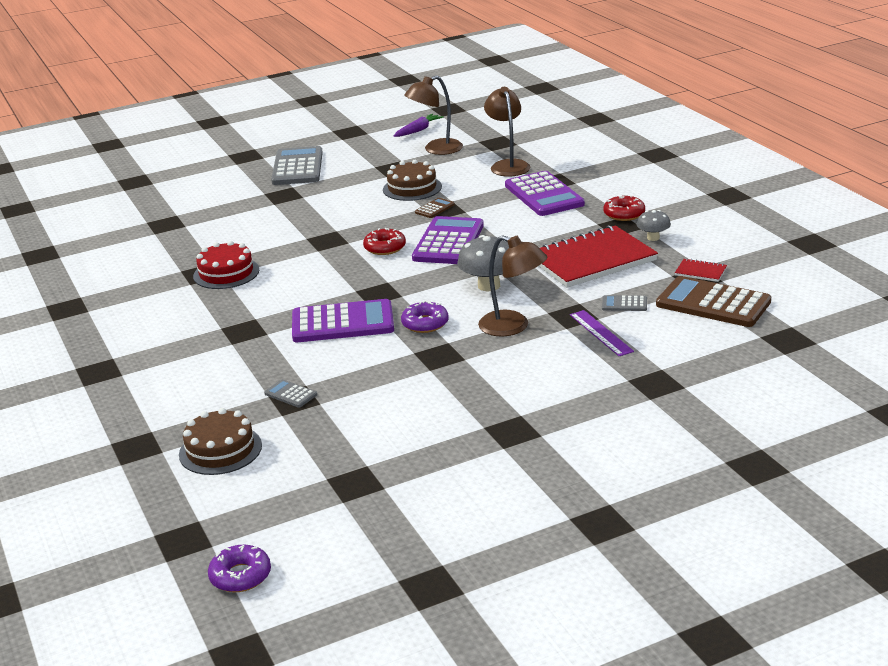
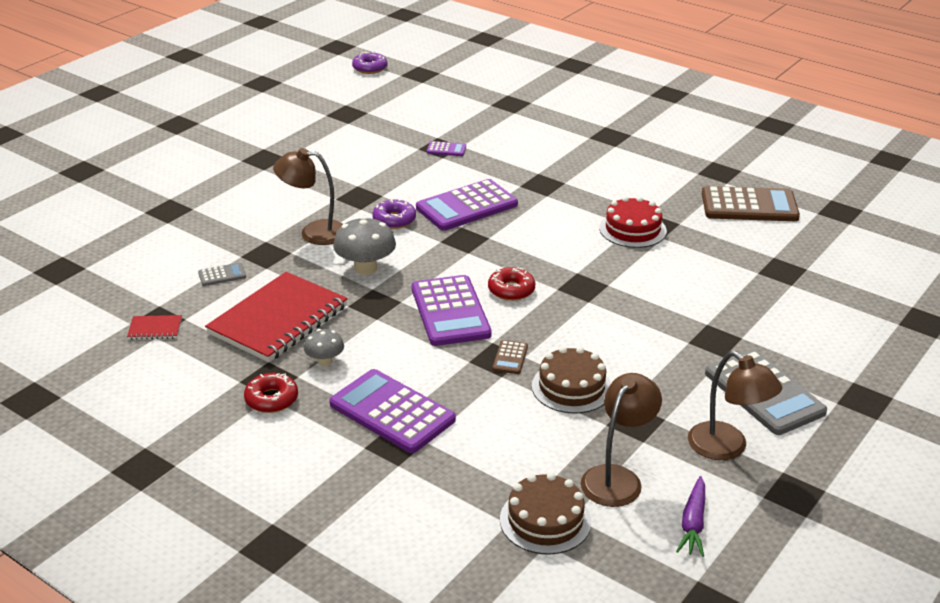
camera: 150 degrees right, 5 degrees up
(220, 450) = (453, 112): brown cake -> brown cake (545, 520)
(290, 394) = (446, 149): grey calculator -> purple calculator
(508, 165) = (482, 464): brown lamp -> brown lamp (727, 448)
(601, 333) = (232, 242): purple ruler -> none
(653, 238) = (222, 367): grey mushroom -> grey mushroom (325, 361)
(713, 303) = (134, 293): brown calculator -> brown calculator (749, 206)

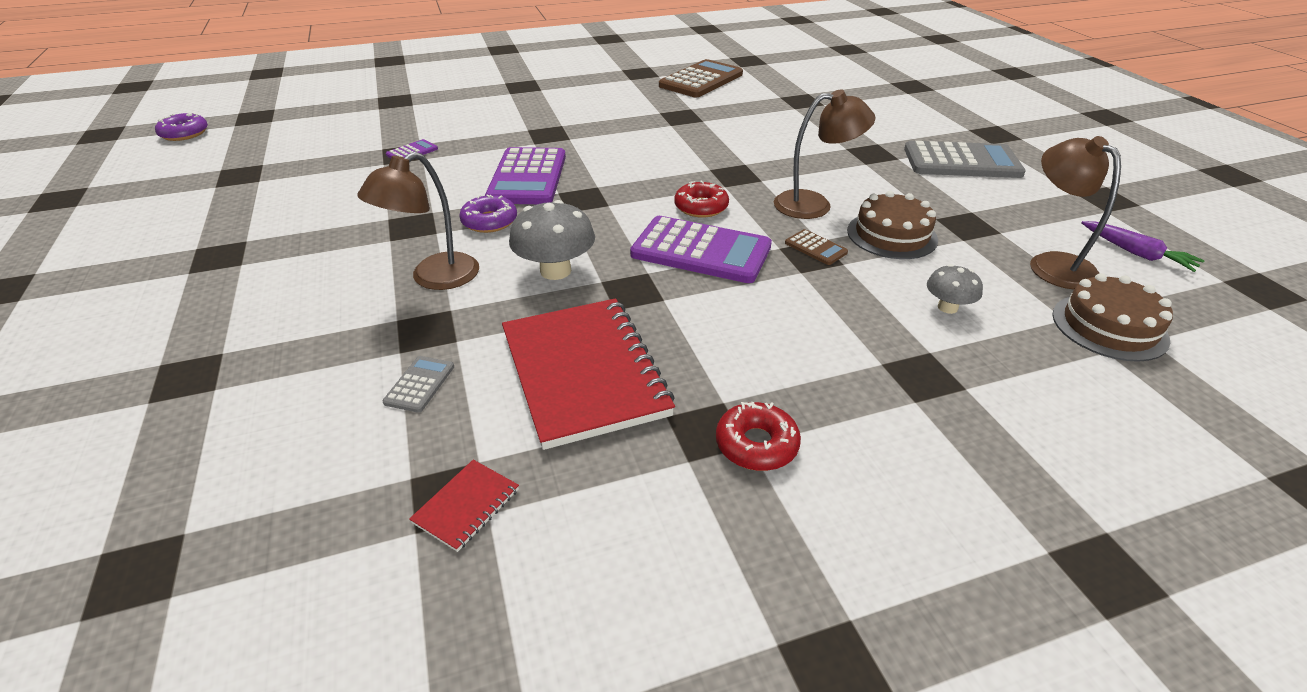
camera: 55 degrees left, 5 degrees up
(325, 361) = (711, 367): grey mushroom -> grey mushroom (947, 307)
(392, 412) = (857, 355): purple calculator -> none
(632, 229) = (675, 126): red cake -> none
(727, 448) = (1031, 201): brown lamp -> brown lamp (814, 205)

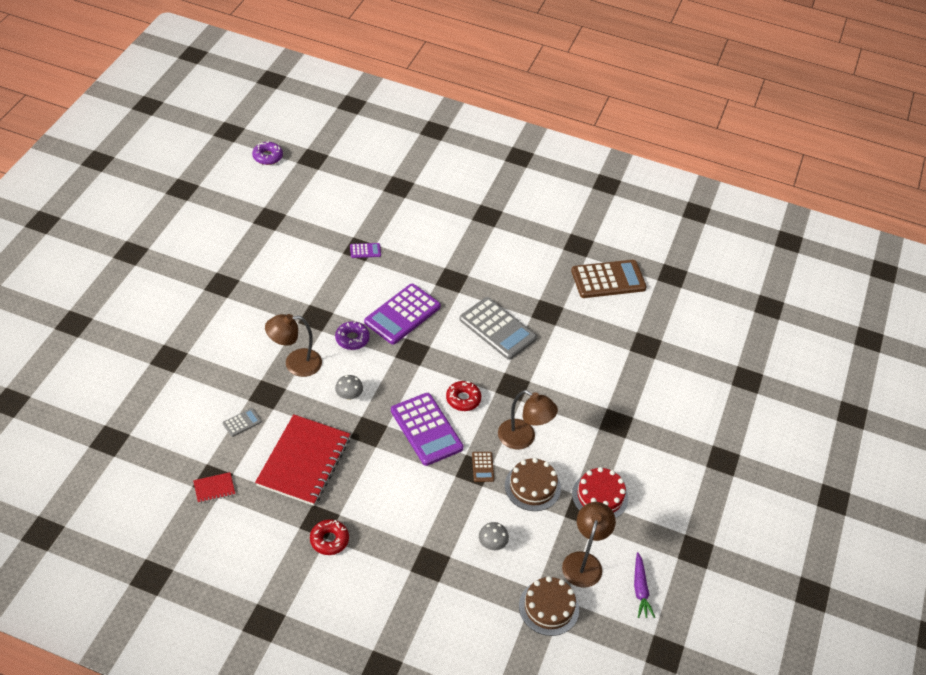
camera: 35 degrees right, 10 degrees up
(555, 271) = (349, 395): grey mushroom -> grey mushroom, size x0.59
(961, 162) = (658, 467): grey calculator -> grey calculator (497, 329)
(961, 207) = (600, 496): none -> red cake

